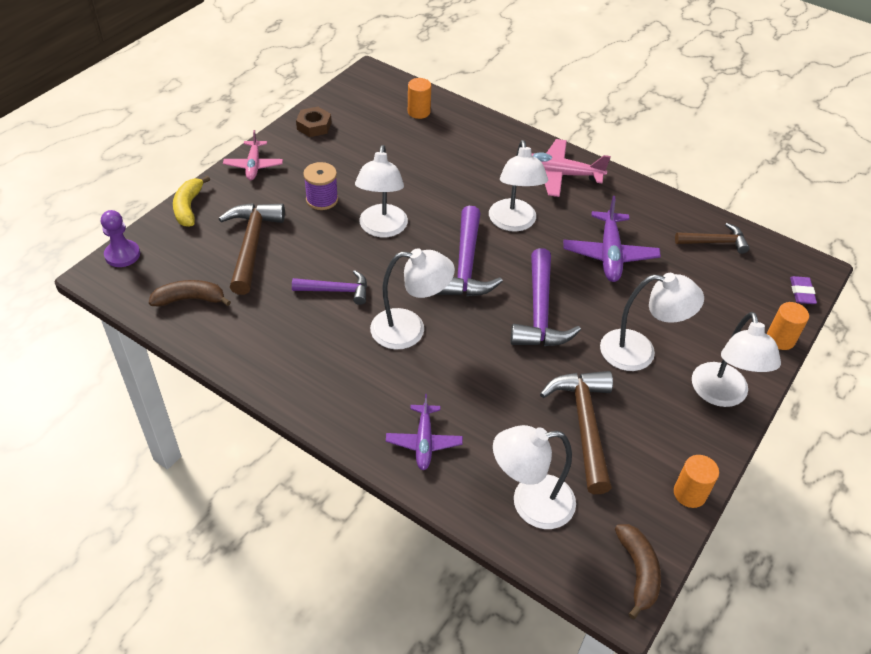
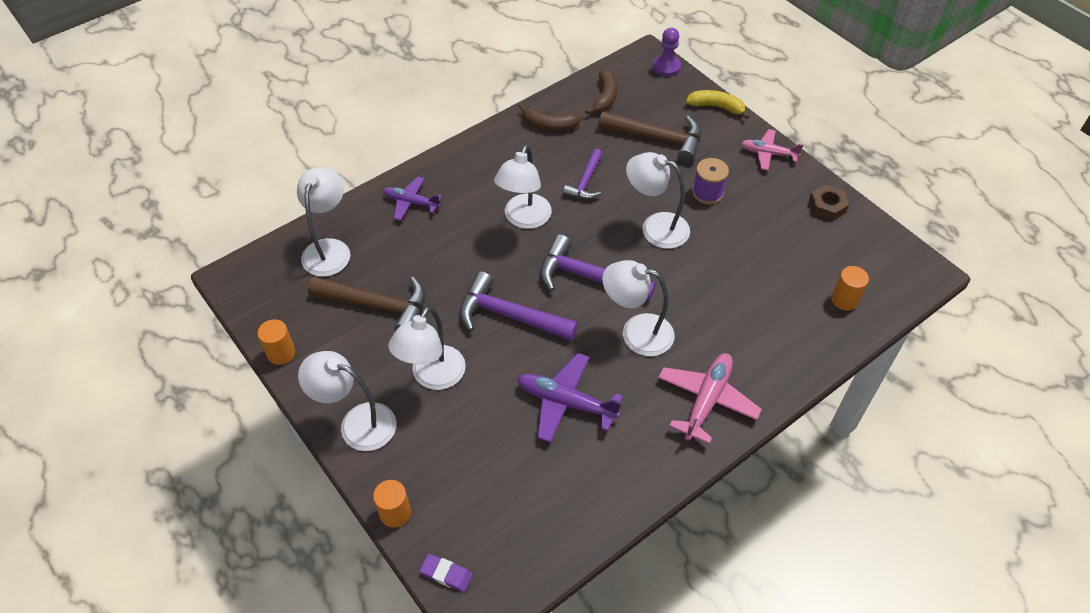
camera: 110 degrees right, 5 degrees up
(638, 572) = (243, 293): brown banana -> brown banana (549, 125)
(715, 242) = (552, 519): brown hammer -> none

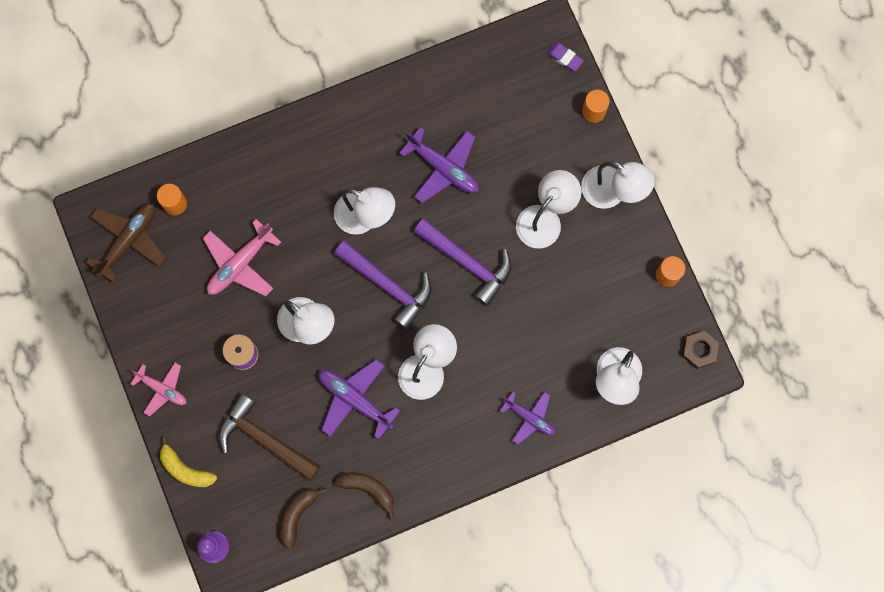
camera: 165 degrees left, 25 degrees up
(378, 306) = (579, 303): brown hammer -> none
(585, 182) = (355, 399): purple hammer -> purple plane
(707, 400) = (331, 141): pink plane -> pink plane (240, 264)
(827, 206) = (138, 308): brown nut -> brown nut (699, 350)
(871, 257) = (129, 240): none -> brown plane

